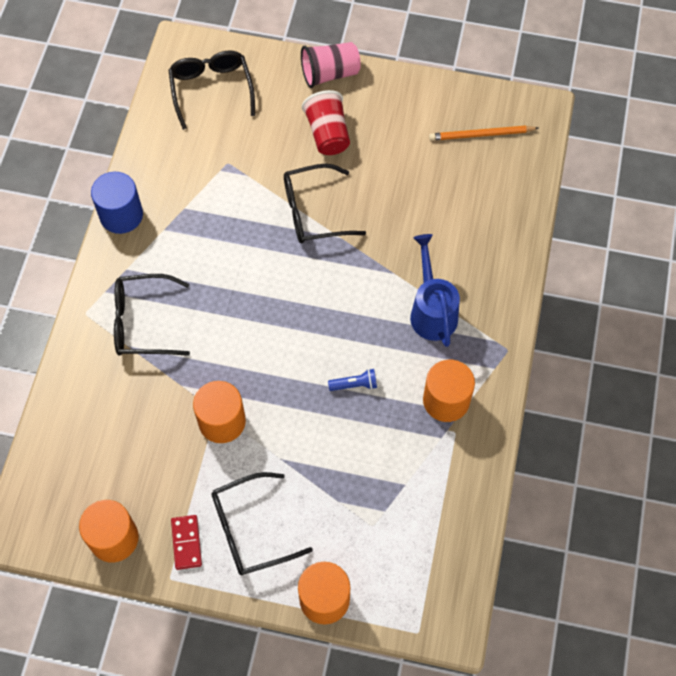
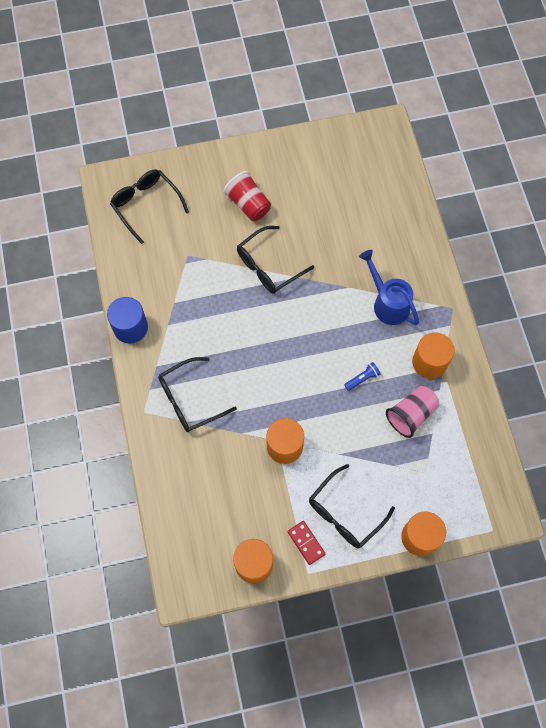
camera: 25 degrees left, 5 degrees up
(330, 74) = (226, 158): pink cup -> pink cup (411, 414)
(481, 135) = (356, 160): orange pencil -> none

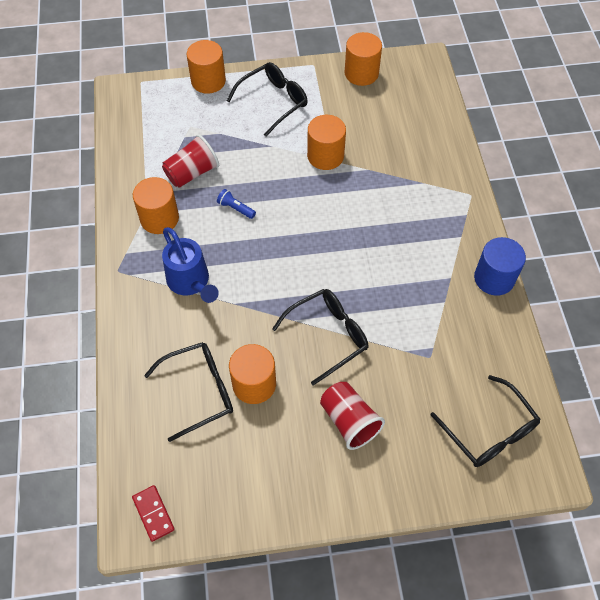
camera: 175 degrees left, 10 degrees down
(189, 400) = (423, 202): black glasses -> black glasses (200, 391)
(306, 543) = (312, 84): red domino -> red domino (153, 513)
(322, 225) = (254, 384): none -> orange cylinder
(362, 378) = (235, 208): blue flashlight -> blue flashlight turned 60 degrees clockwise
(411, 414) = (192, 173): pink cup -> red cup

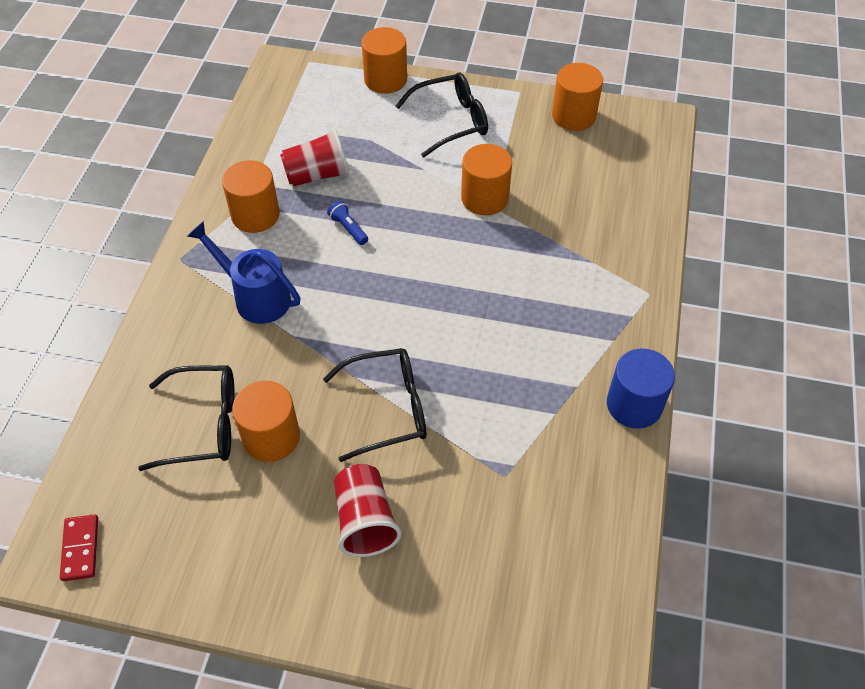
camera: 20 degrees right, 5 degrees down
(191, 282) = (255, 297): blue watering can -> blue watering can turned 135 degrees clockwise
(489, 431) = (540, 596): black glasses -> none

